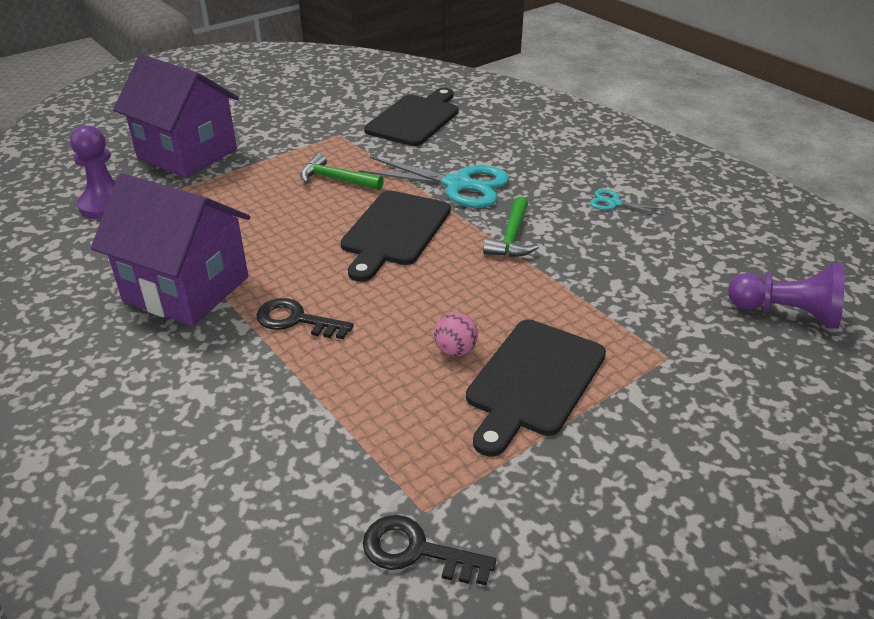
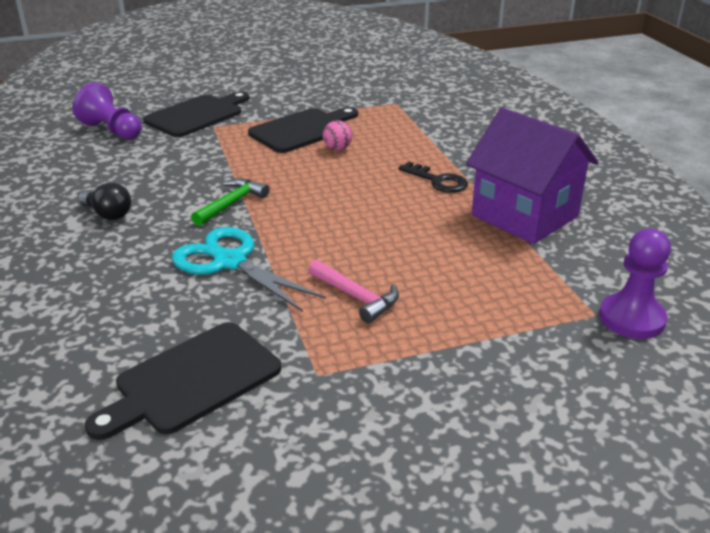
camera: 160 degrees left, 5 degrees down
(187, 154) = (544, 385): purple house -> none
(336, 179) = (356, 297): green hammer -> pink hammer
(394, 231) = (328, 228): black cutting board -> black cutting board (197, 115)
(417, 551) = (405, 95): black key -> none
(614, 203) = (108, 214): turquoise scissors -> black light bulb

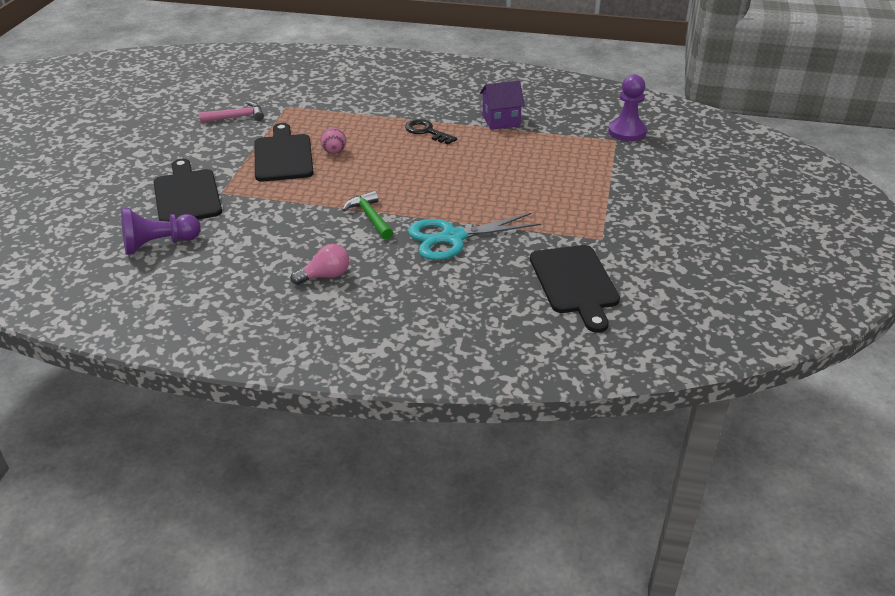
camera: 60 degrees left, 5 degrees up
(108, 214) = (325, 276): black light bulb -> pink light bulb
(356, 297) = (537, 203): pink hammer -> pink hammer (237, 117)
(438, 181) = (427, 132): black key -> black key turned 120 degrees counterclockwise
(524, 216) = (501, 121): purple house -> purple house, size x0.57

